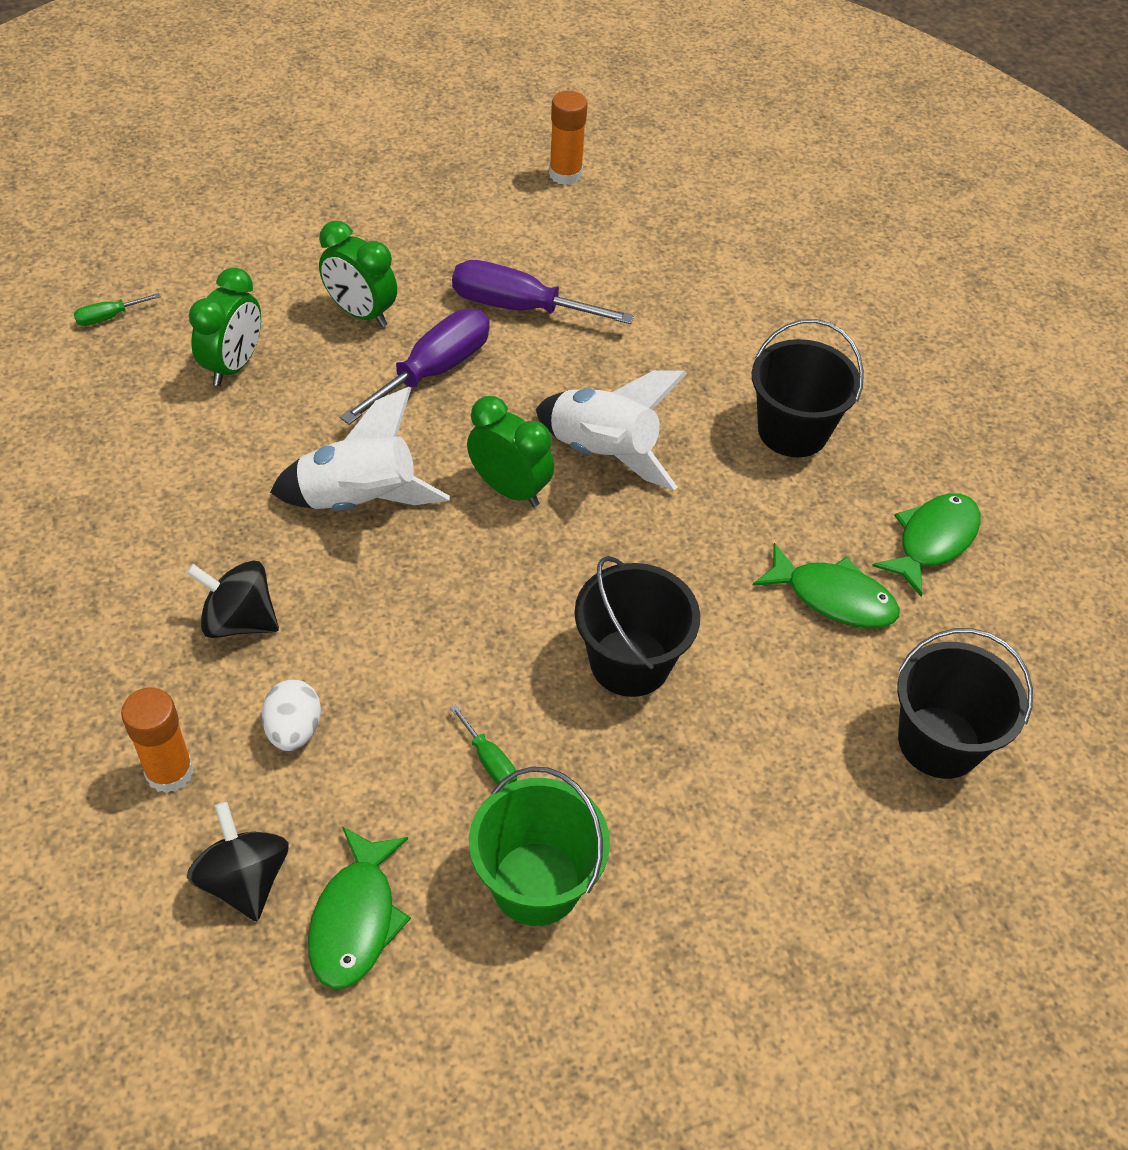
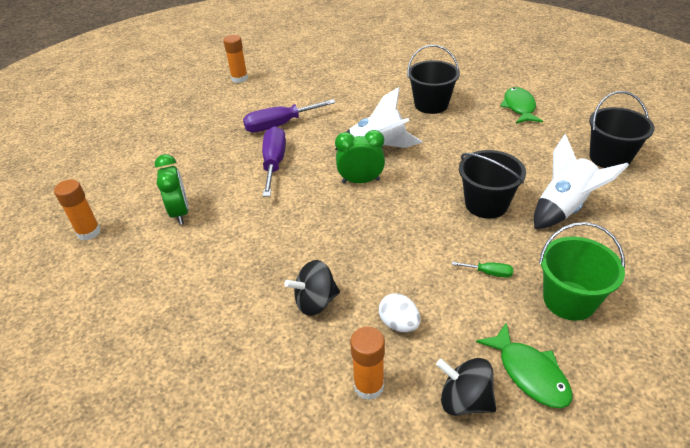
camera: 35 degrees left, 10 degrees down
(108, 317) = (89, 232): green screwdriver -> orange glue stick
(359, 500) = (306, 223): white rocket -> white rocket (564, 208)
(361, 313) = (215, 162): green clock -> none
(833, 597) = (517, 141): green fish -> none

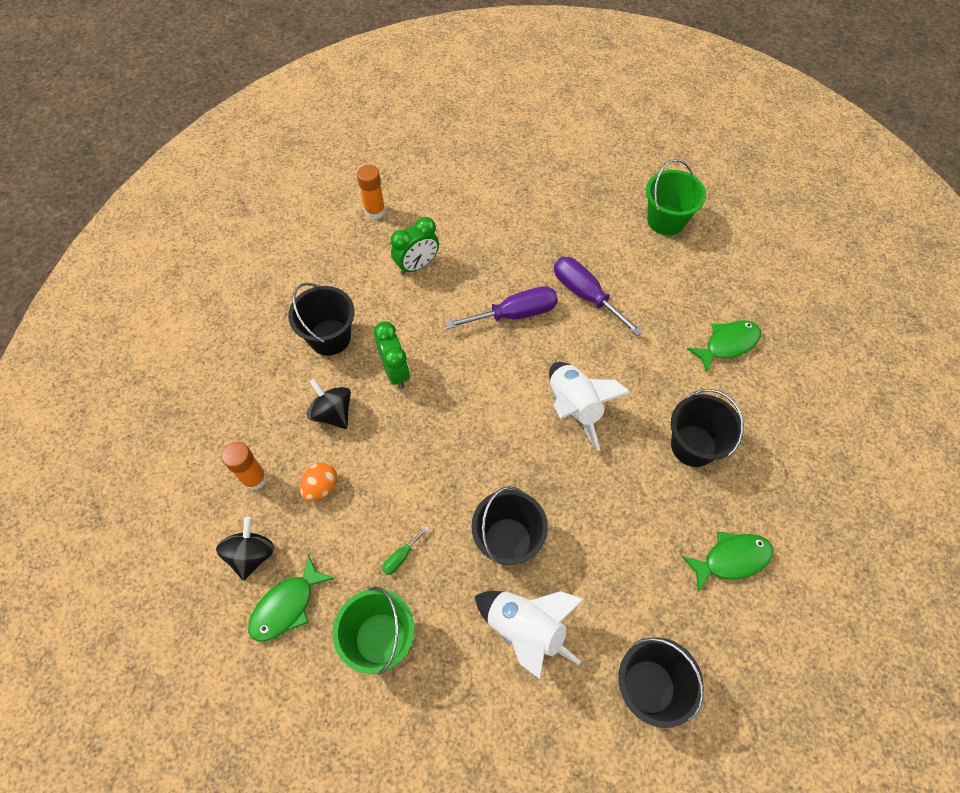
camera: 70 degrees right, 20 degrees up
(221, 291) = (330, 337): none -> black bucket
(239, 79) = (666, 220): orange glue stick -> green bucket
(358, 76) = (727, 344): none -> green fish
(361, 181) = (510, 404): green clock -> green clock (395, 372)
(399, 324) = (321, 487): white egg -> orange egg
(489, 273) = (401, 557): green screwdriver -> green screwdriver turned 45 degrees clockwise

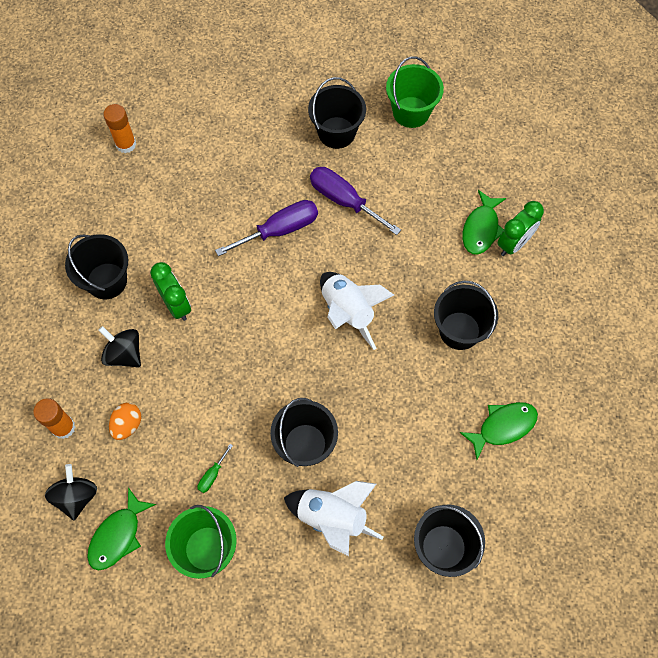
camera: 10 degrees left, 5 degrees up
(417, 265) = (178, 195): green clock -> green clock (514, 244)
(587, 229) = (336, 132): none -> black bucket
(727, 344) = (481, 229): green fish -> green fish turned 150 degrees clockwise

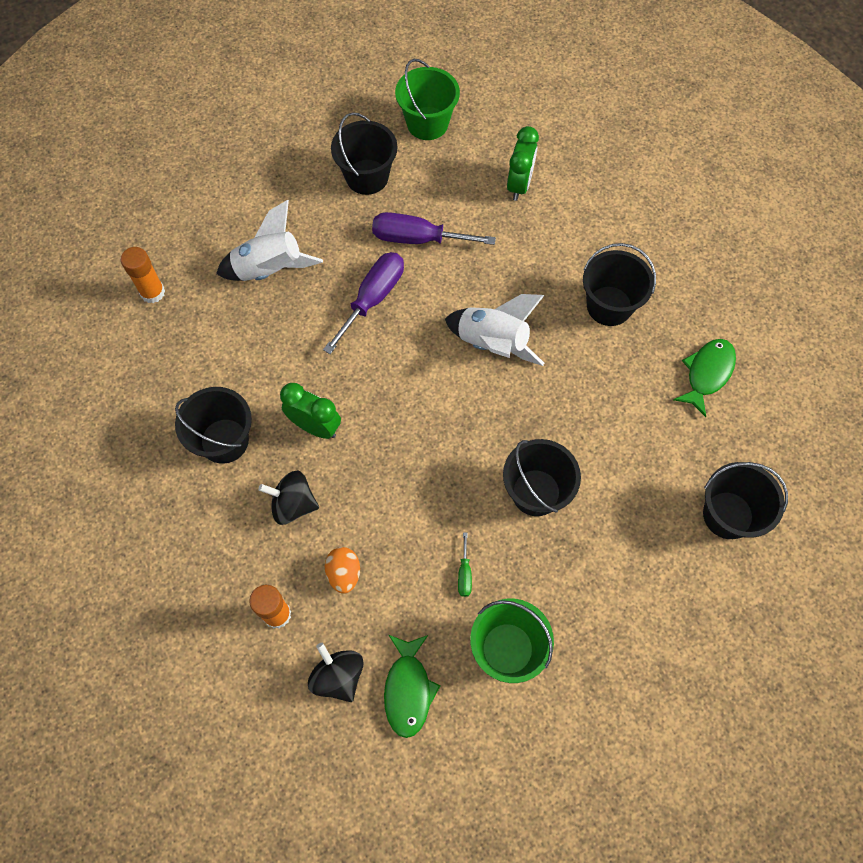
camera: 30 degrees left, 0 degrees up
(332, 518) = (608, 548): white rocket -> white rocket (270, 270)
(481, 229) = (566, 201): green fish -> none
(514, 244) = (605, 200): green clock -> green clock (519, 185)

